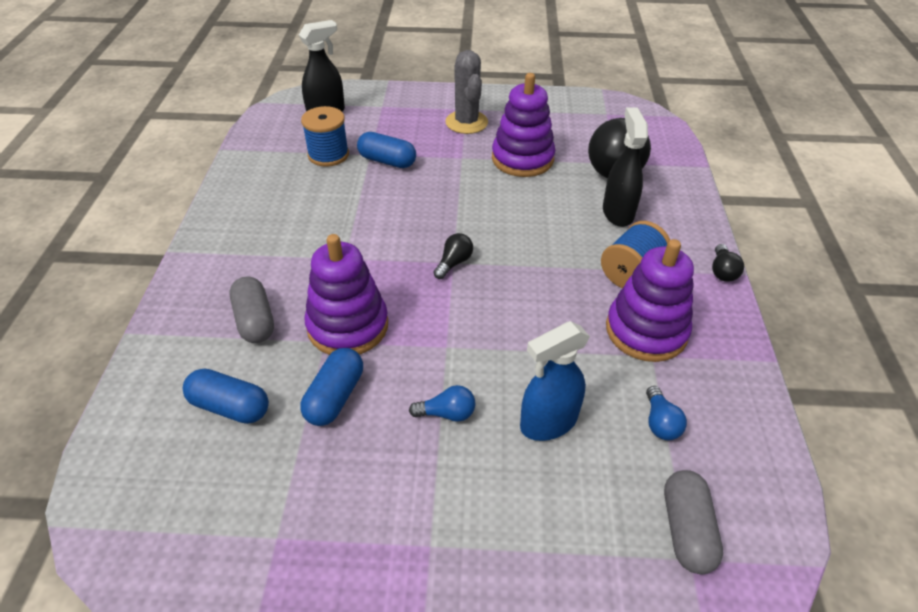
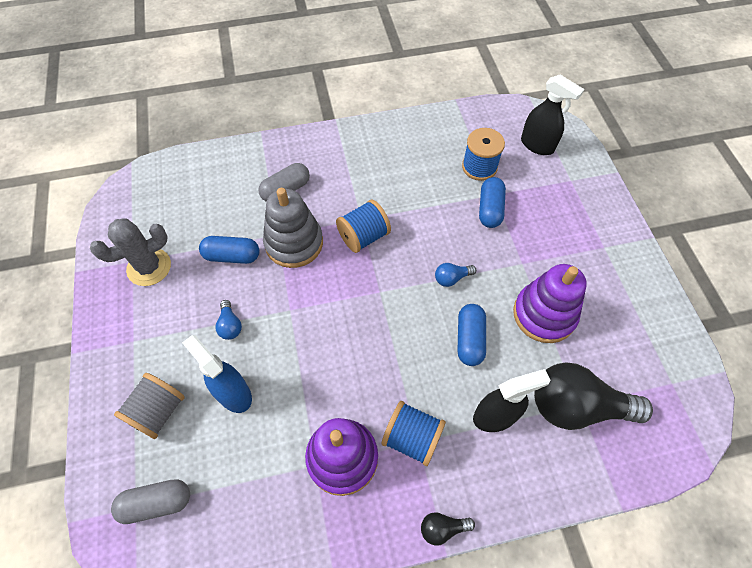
camera: 75 degrees right, 15 degrees up
(230, 407) = (215, 205): blue capsule -> blue capsule (469, 339)
(348, 326) = (294, 243): purple stacking toy -> grey stacking toy
(372, 260) = (363, 236): none -> blue spool
(454, 263) = (379, 292): black light bulb -> none
(466, 122) = (580, 253): grey cactus -> grey cactus (149, 267)
(556, 517) = (158, 411): none -> grey spool
(660, 423) = (246, 477): blue light bulb -> blue light bulb (451, 278)

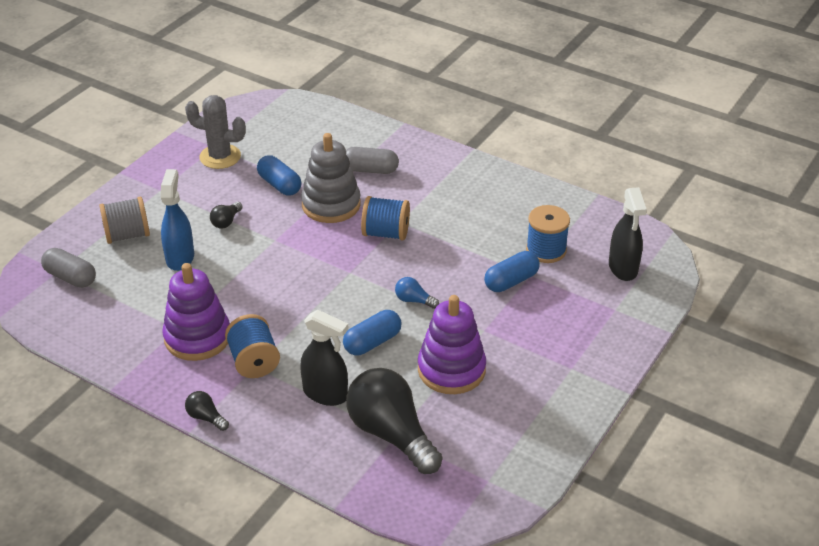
camera: 45 degrees right, 20 degrees down
(230, 325) = (226, 222): blue light bulb -> black light bulb

